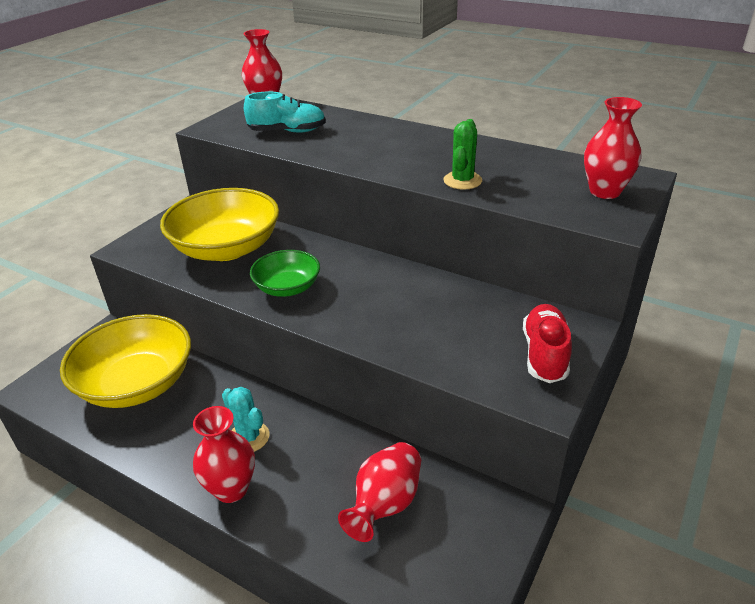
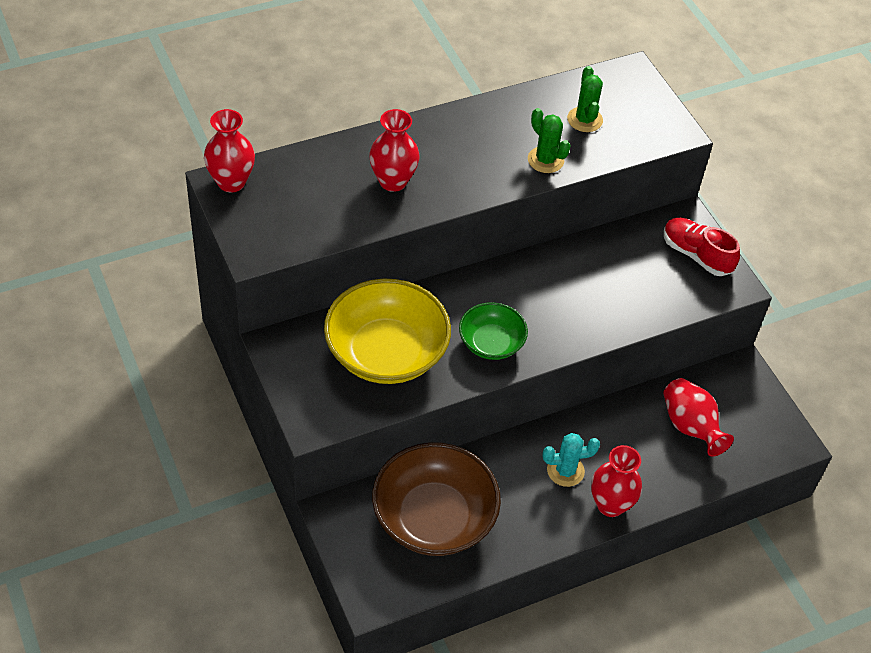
camera: 60 degrees left, 15 degrees up
(137, 383) = (434, 518): yellow bowl -> brown bowl
(287, 131) = (330, 204): turquoise shoe -> none
(540, 179) = (584, 120): none -> green cactus
(605, 191) = (635, 104): red vase -> red vase (393, 181)

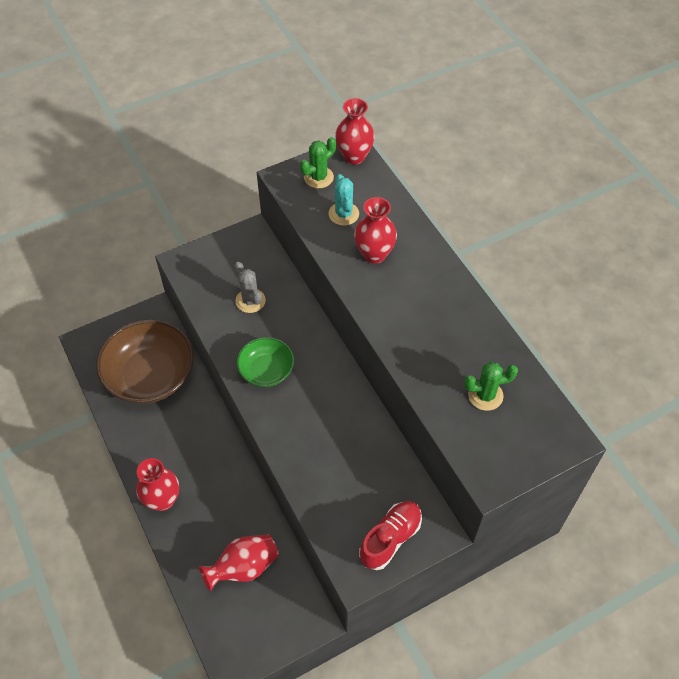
camera: 90 degrees right, 5 degrees up
(386, 352) = (250, 301): yellow bowl -> grey cactus
(545, 160) = (423, 364): green cactus -> green cactus (318, 177)
(565, 470) = (194, 465): turquoise cactus -> turquoise cactus (343, 214)

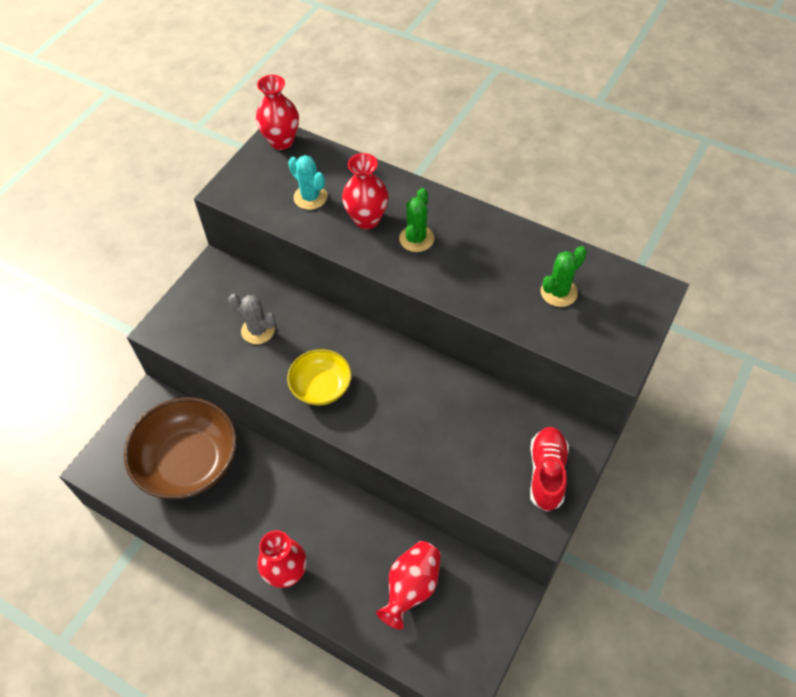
camera: 30 degrees left, 0 degrees up
(266, 370) = (321, 386): green bowl -> yellow bowl
(318, 177) = (261, 175): green cactus -> green cactus (416, 239)

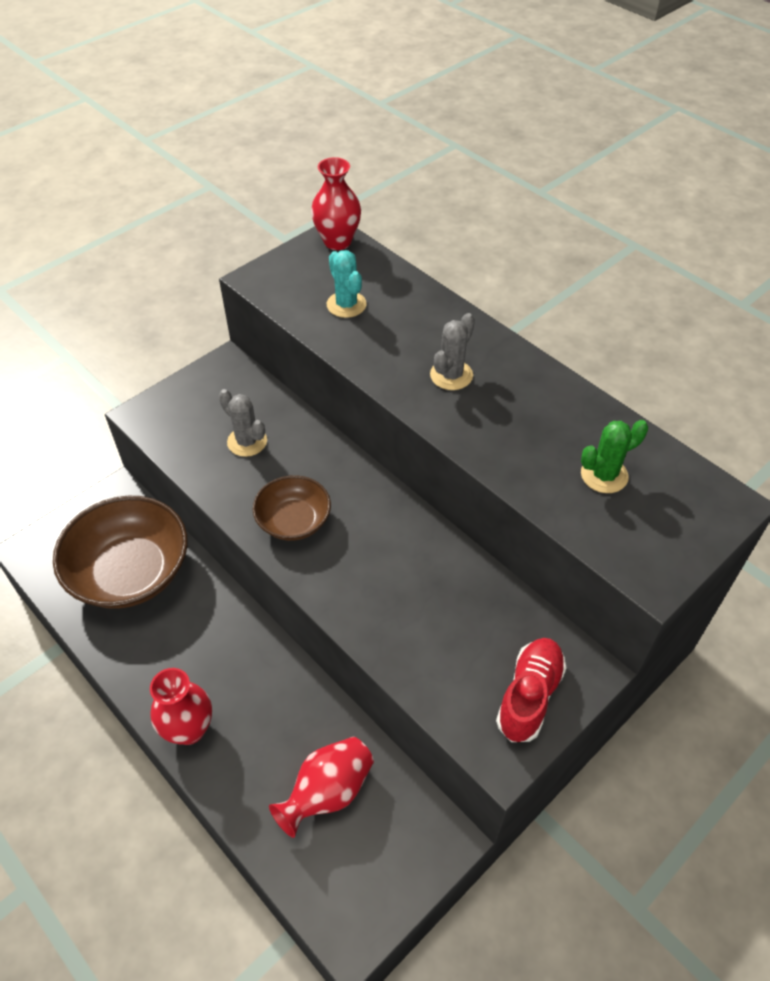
camera: 15 degrees right, 5 degrees down
(321, 386) = (293, 521): yellow bowl -> brown bowl
(367, 219) = (401, 342): red vase -> none
(416, 239) = (451, 375): green cactus -> grey cactus

